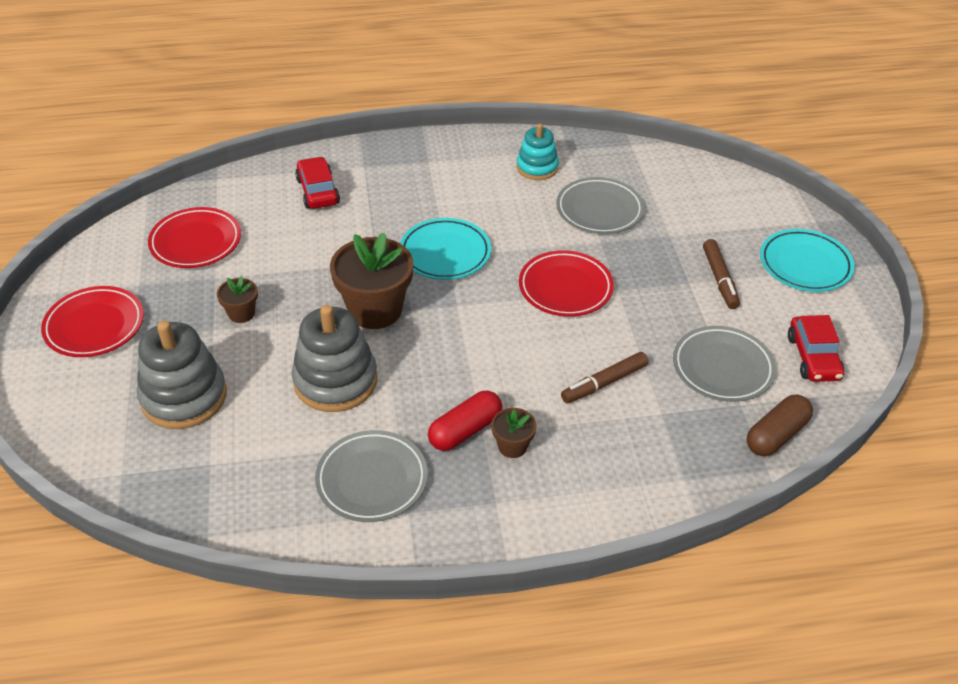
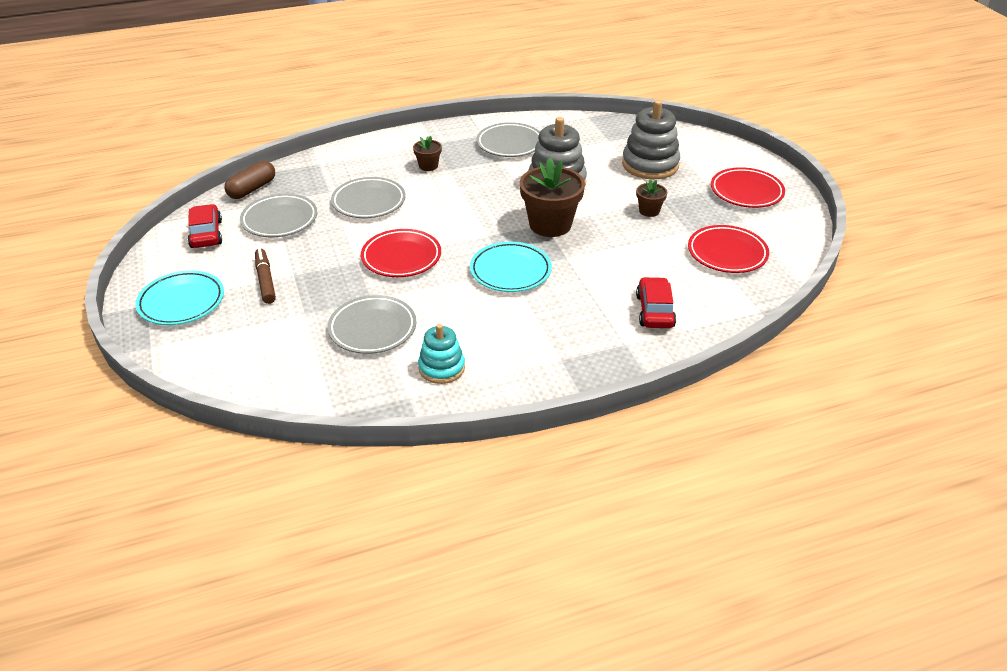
camera: 170 degrees right, 5 degrees down
(318, 191) = (654, 311): red car -> red car turned 150 degrees counterclockwise
(465, 430) = (460, 169): red capsule -> none
(604, 383) = (369, 202): brown marker -> grey plate

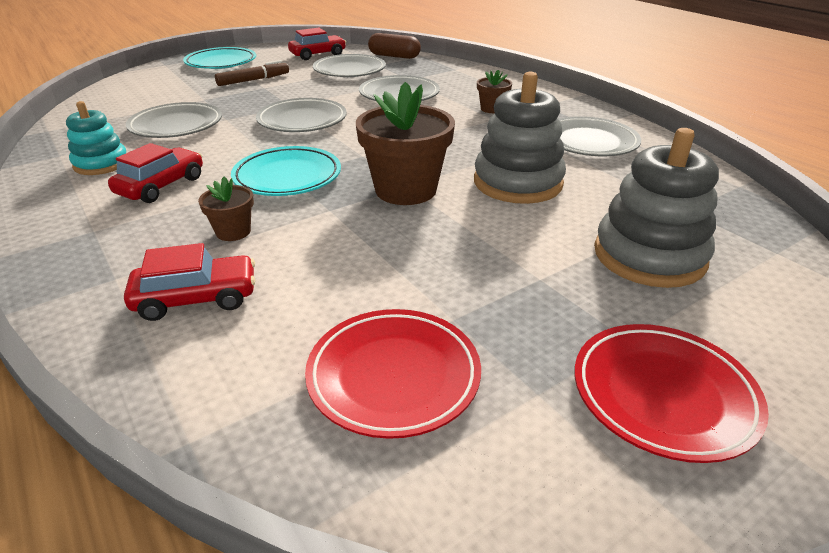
camera: 75 degrees right, 5 degrees down
(401, 257) = (302, 121): red plate -> grey plate
(500, 331) = (161, 186): none -> red car
(649, 211) = (494, 268): brown flower pot -> brown flower pot (233, 232)

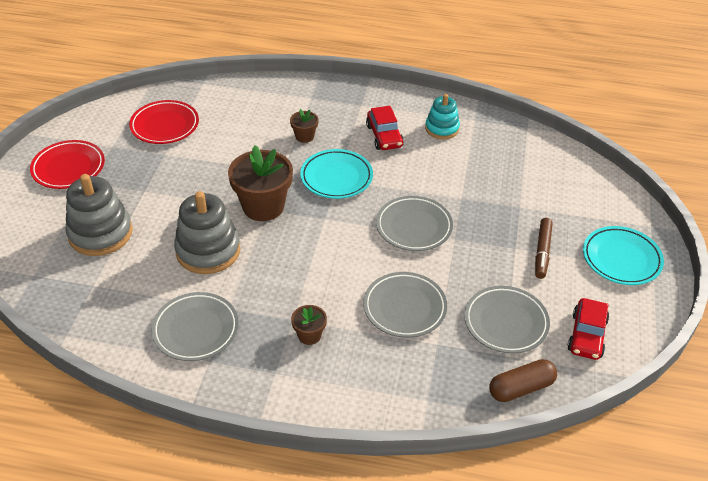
camera: 135 degrees right, 10 degrees up
(176, 126) = (473, 173): grey plate -> none
(196, 298) = (268, 109): red car -> none

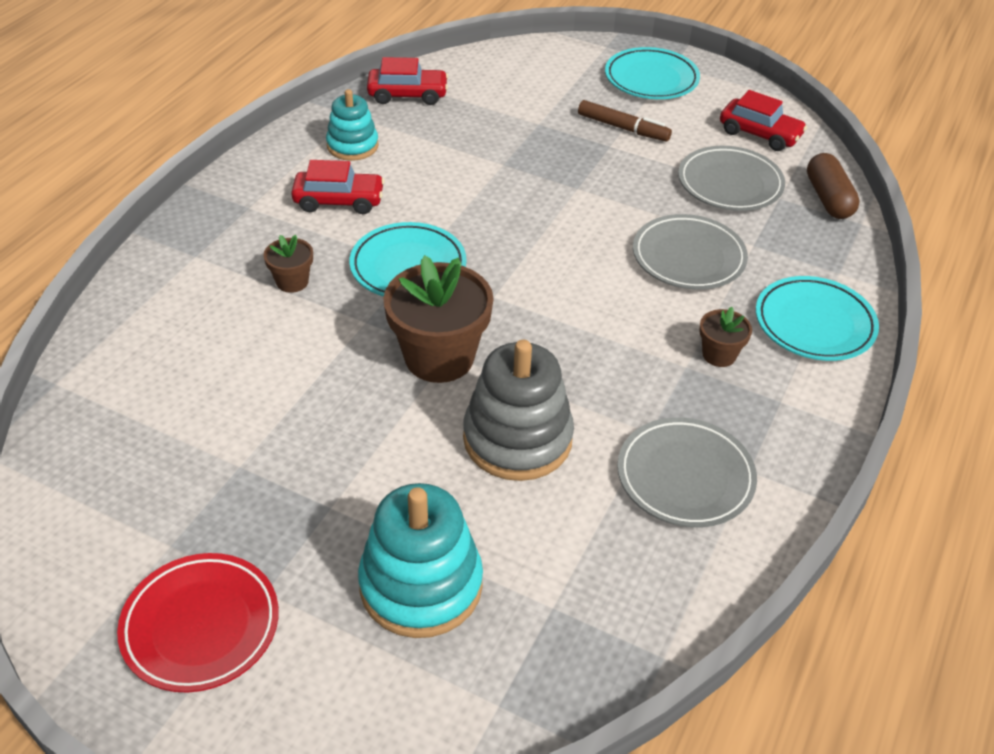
camera: 75 degrees left, 0 degrees up
(100, 233) = (421, 585): grey stacking toy -> turquoise stacking toy
(165, 126) = (154, 455): red plate -> none
(361, 387) = (814, 324): none -> turquoise plate
(414, 227) = (543, 216): grey plate -> none
(513, 139) = (407, 95): none -> red car

